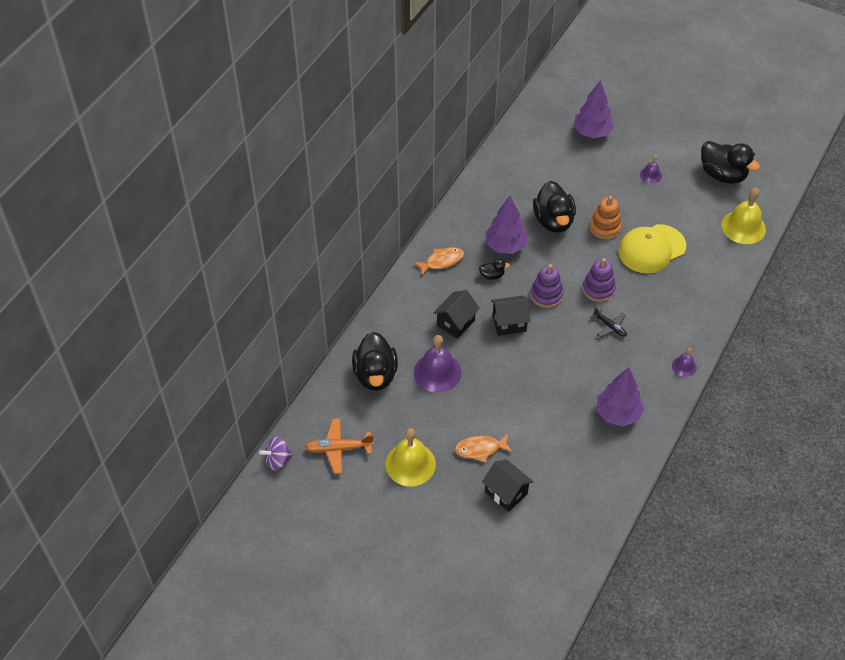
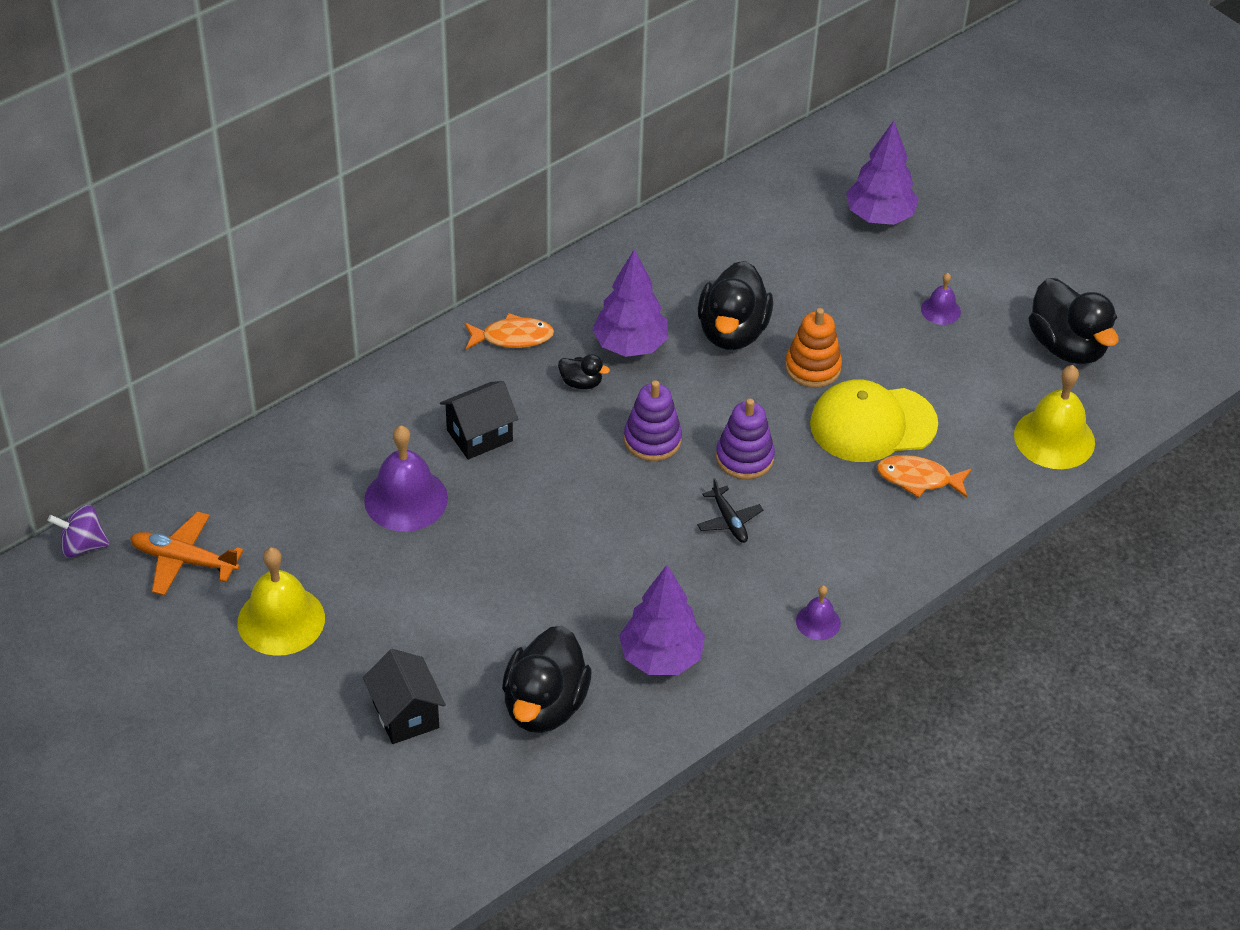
camera: 20 degrees right, 5 degrees down
(375, 375) = (306, 471): black duck -> black duck (545, 705)
(480, 449) = (404, 636): orange fish -> orange fish (918, 479)
(509, 323) = (565, 463): black house -> none

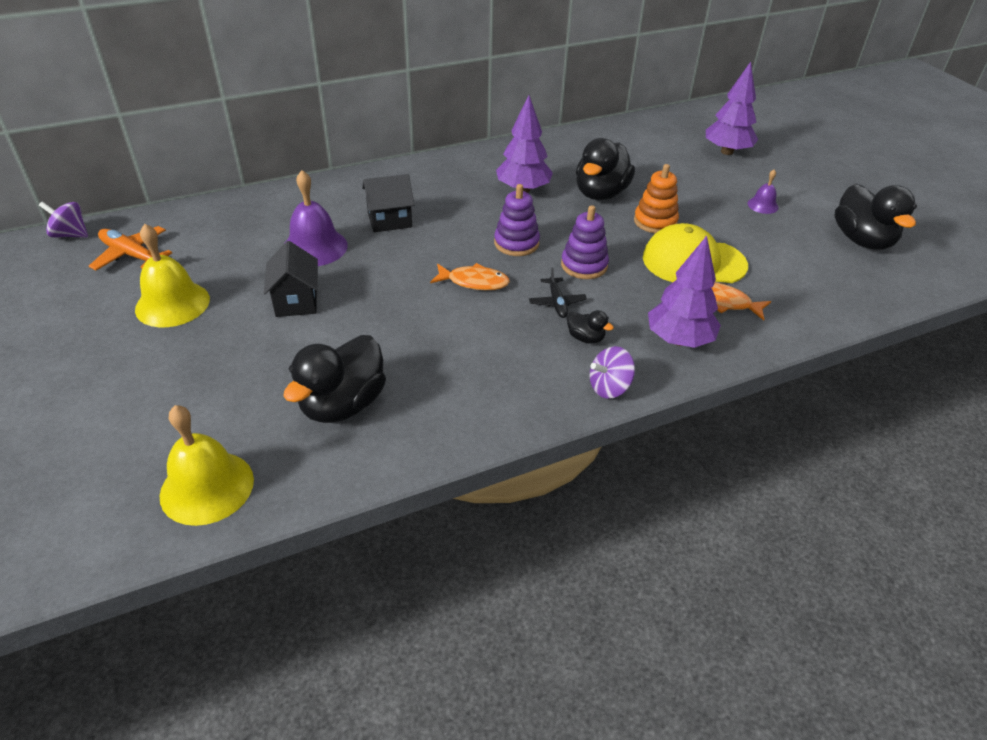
camera: 15 degrees right, 5 degrees down
(406, 715) = (223, 388): black house -> black house (296, 301)
(512, 337) = (442, 173): orange fish -> orange fish (474, 282)
(581, 383) = (478, 204): black duck -> black duck (585, 338)
(661, 657) = (460, 388): purple tree -> purple tree (679, 340)
(818, 622) = (609, 387): purple bell -> purple spinning top
(1054, 438) = (846, 295): yellow bell -> yellow bell (207, 487)

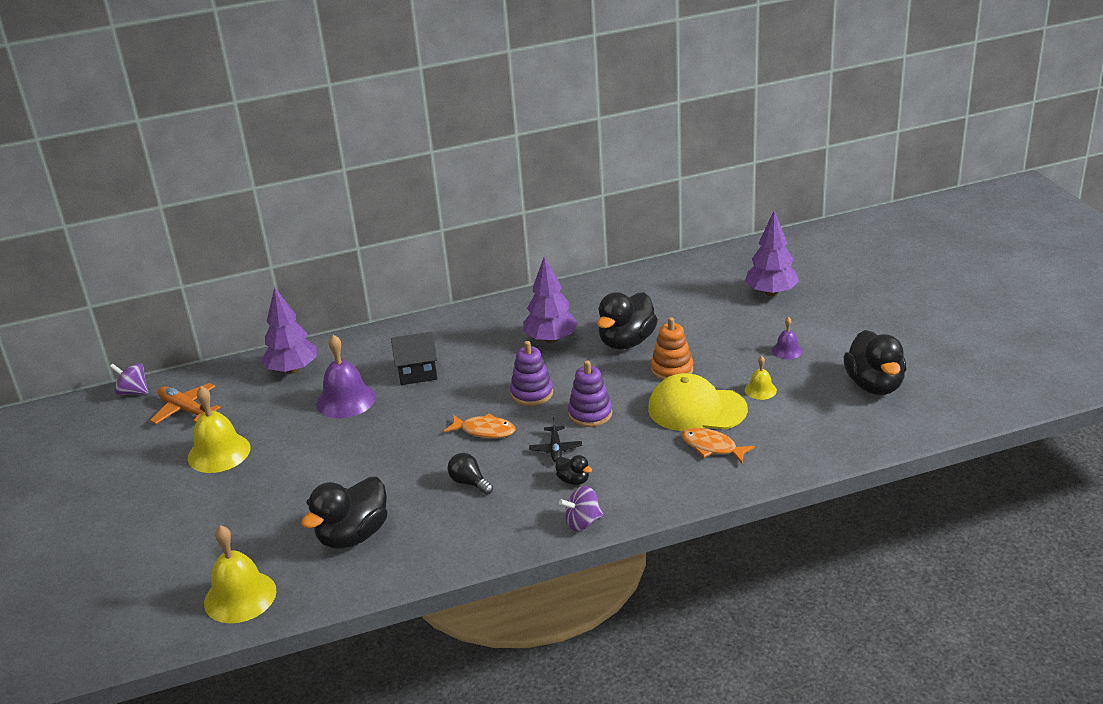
camera: 10 degrees right, 10 degrees down
(296, 301) = (324, 449): black house -> none
(469, 340) = (469, 483): none -> black light bulb
(679, 340) = (658, 482): purple tree -> purple tree (293, 370)
(751, 243) = (760, 390): none -> yellow bell

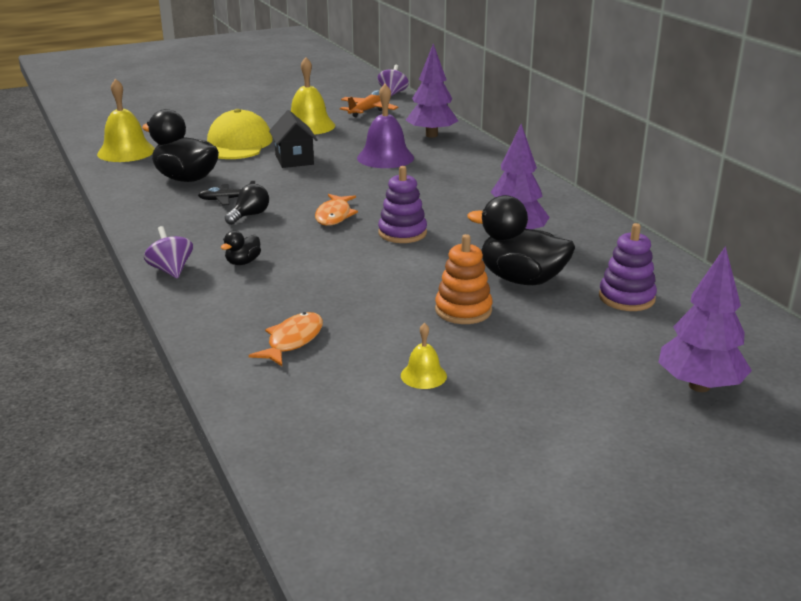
camera: 80 degrees right, 5 degrees down
(417, 373) = (433, 180): black house -> black house (294, 160)
(556, 449) = (299, 250): black plane -> black plane (226, 199)
(590, 414) = (364, 265): purple stacking toy -> purple stacking toy (626, 298)
(696, 409) = (376, 329): yellow cap -> yellow cap (237, 144)
(787, 350) = (532, 399): purple bell -> none
(874, 385) = (448, 483): black duck -> none

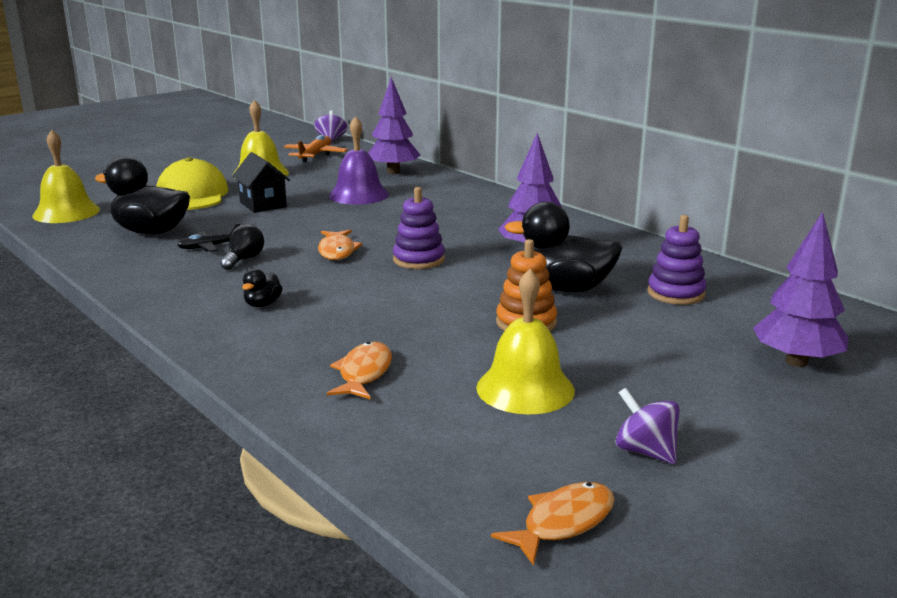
camera: 15 degrees left, 5 degrees down
(171, 270) = (184, 321): purple spinning top -> purple spinning top (645, 451)
(382, 504) = (563, 522): none -> orange fish
(423, 375) = (525, 388): yellow bell -> yellow bell, size x1.93

